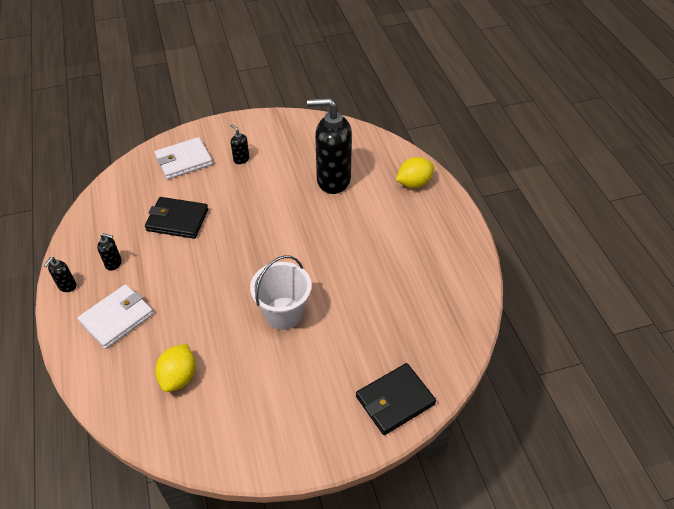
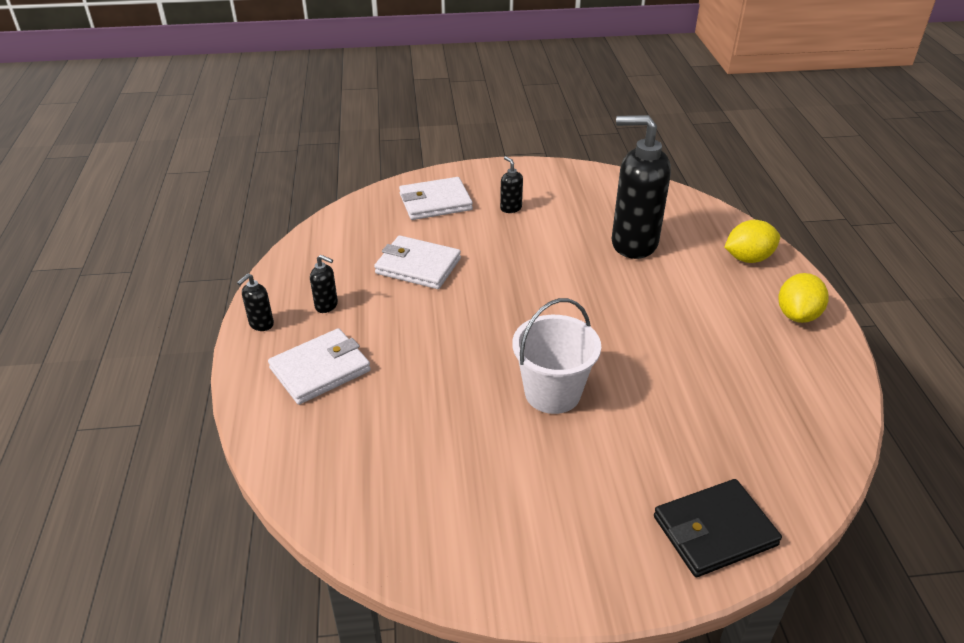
camera: 10 degrees right, 10 degrees down
(177, 220) = (418, 266): black wallet -> white wallet
(179, 377) = (394, 453): yellow lemon -> yellow lemon (797, 315)

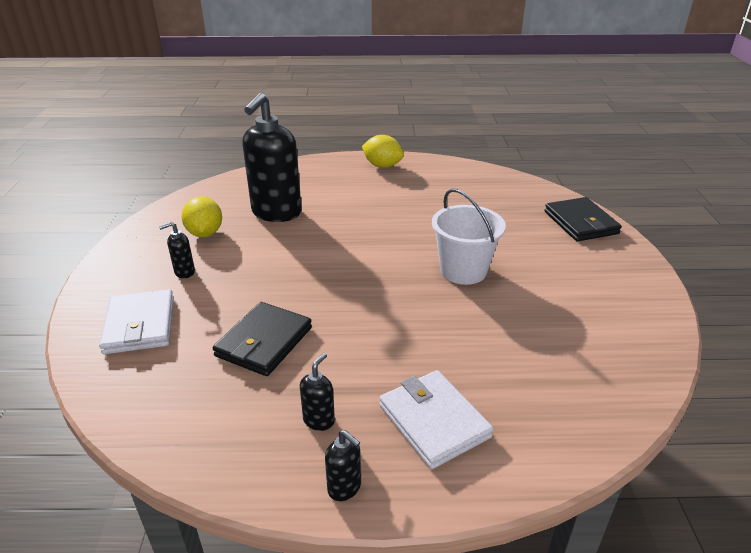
camera: 85 degrees left, 5 degrees down
(418, 266) = (264, 342): white wallet -> black wallet
(748, 258) = (314, 171): yellow lemon -> yellow lemon (205, 233)

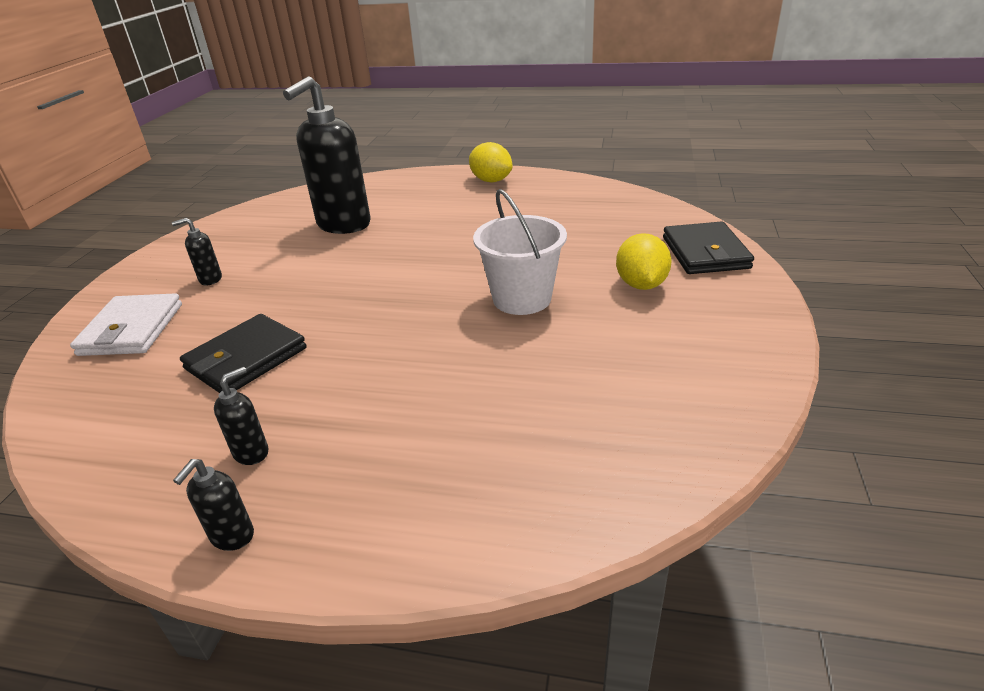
camera: 15 degrees right, 0 degrees up
(205, 233) = (256, 241): yellow lemon -> yellow lemon (641, 284)
(344, 488) = (232, 536): black soap dispenser -> black soap dispenser turned 60 degrees clockwise
(434, 421) = (384, 471): white wallet -> none

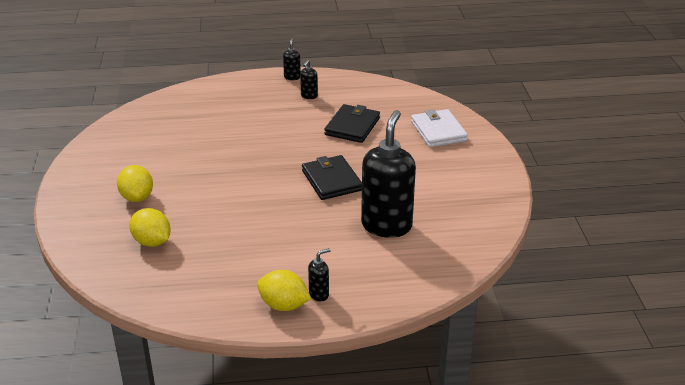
camera: 160 degrees right, 0 degrees up
(210, 279) = (434, 166): black soap dispenser -> black soap dispenser (319, 294)
(522, 299) = (214, 178): white bucket -> none
(617, 234) = (152, 242): none -> yellow lemon
(705, 252) = (86, 230): black wallet -> black wallet (331, 180)

